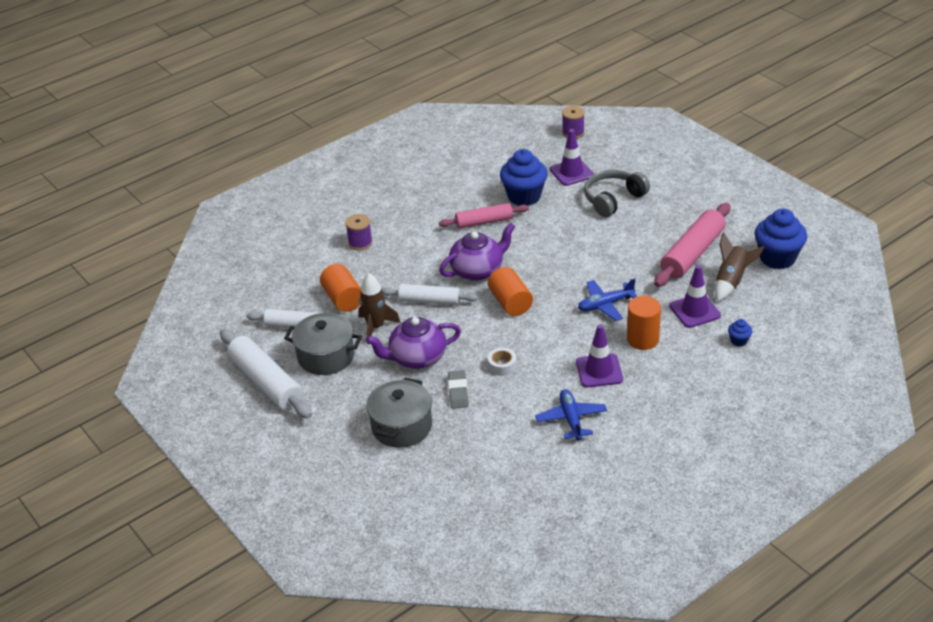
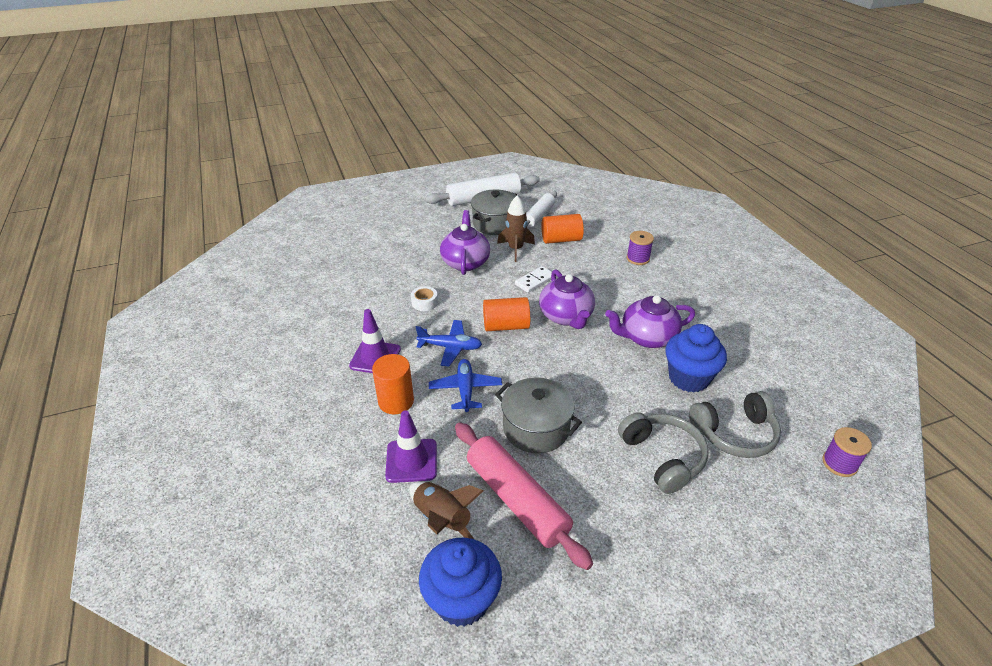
camera: 105 degrees right, 0 degrees up
(401, 426) = (395, 243): grey pot -> grey pot (536, 428)
(429, 301) = (535, 281): white rolling pin -> white domino
(458, 392) = (411, 274): grey eraser -> none
(484, 222) = (647, 337): pink rolling pin -> purple teapot
(571, 172) = (734, 433): purple traffic cone -> grey headphones
(571, 419) = (332, 325): blue plane -> blue plane (450, 347)
(739, 341) = (338, 482): blue cupcake -> none

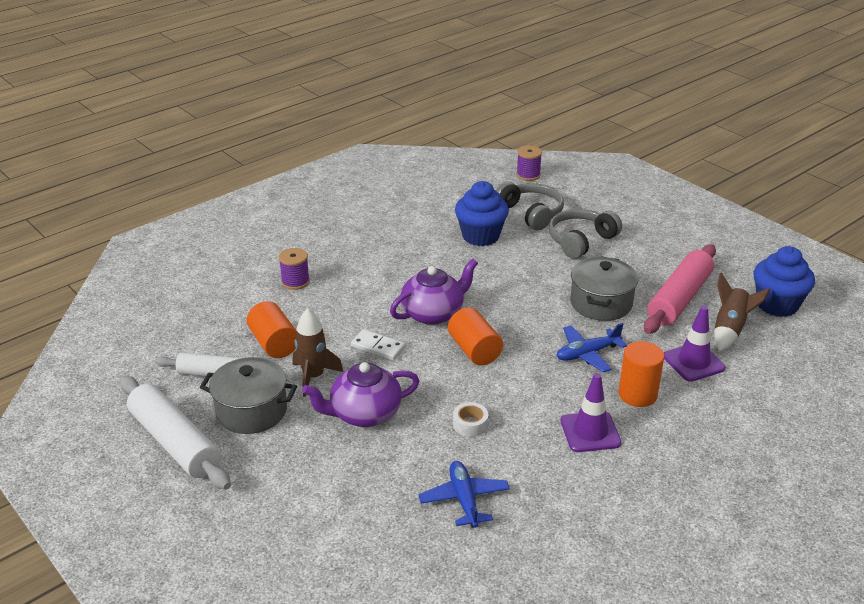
camera: 110 degrees left, 5 degrees down
(450, 347) = (535, 381): blue plane -> blue plane (464, 500)
(647, 337) = (437, 262): purple teapot -> none

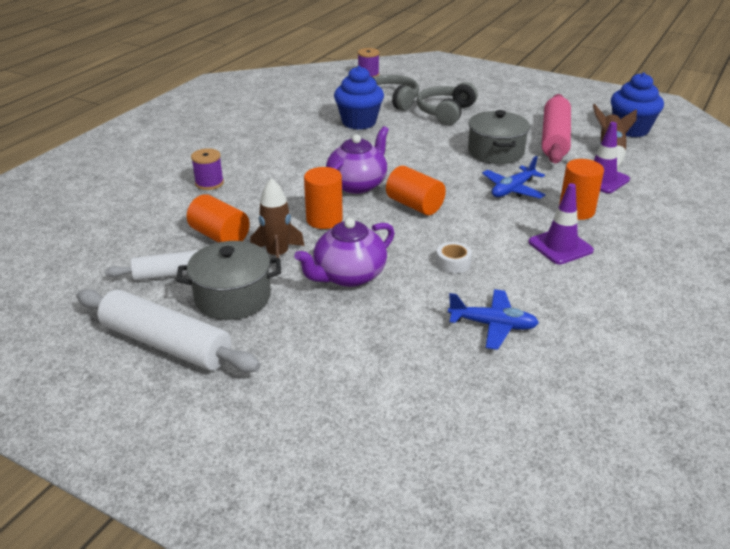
camera: 20 degrees left, 0 degrees up
(378, 347) = (324, 219): white domino -> orange cylinder
(464, 500) = (492, 325): blue plane -> blue plane turned 135 degrees clockwise

